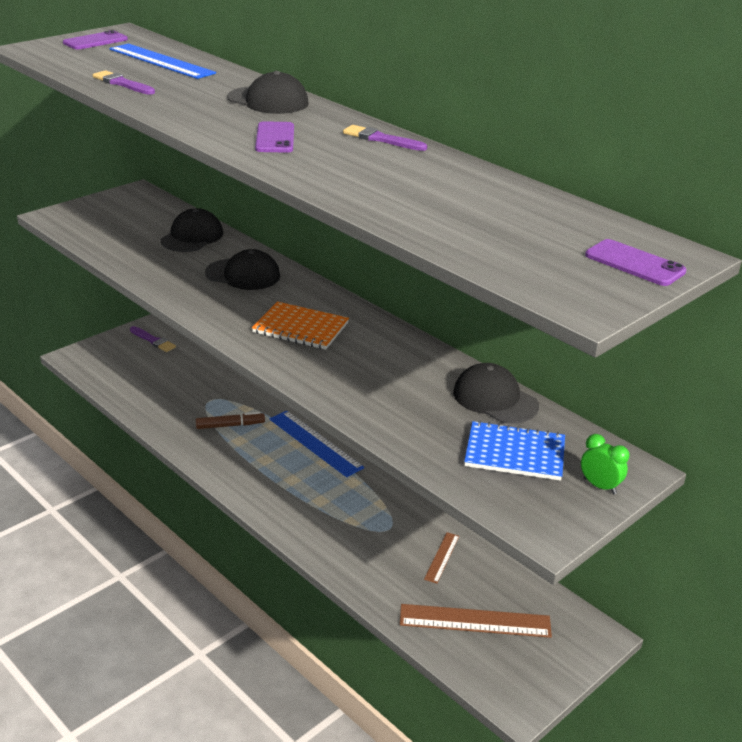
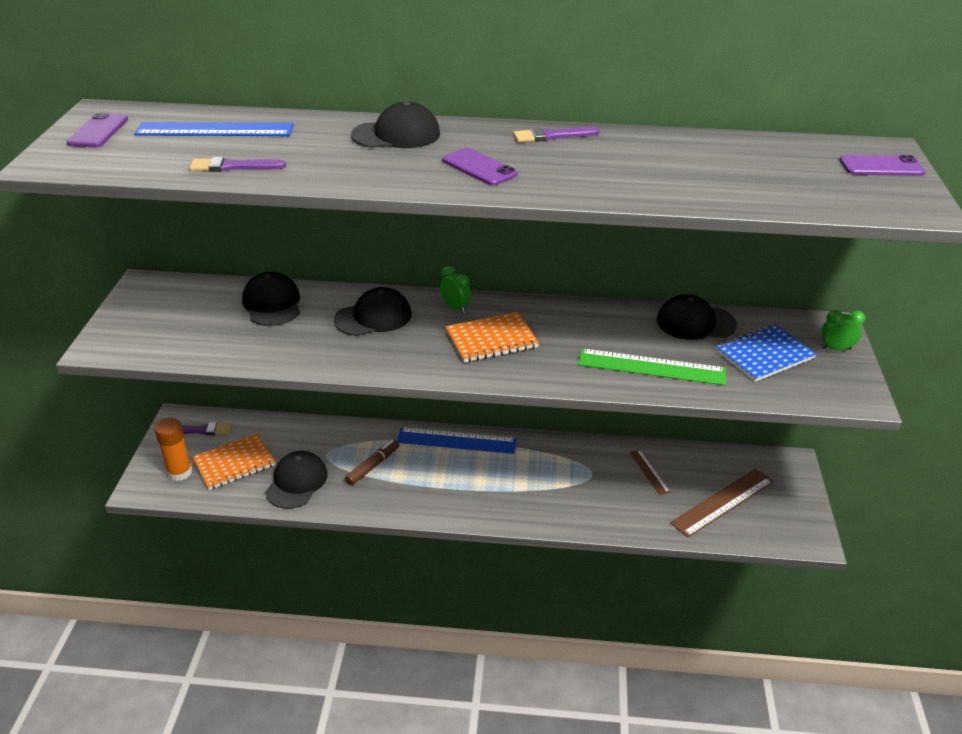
camera: 40 degrees left, 5 degrees up
(106, 360) = (180, 472): none -> orange glue stick
(145, 372) = (234, 463): none -> orange notebook
(166, 406) = (296, 482): none -> black cap
(312, 295) = (455, 307): none -> green clock
(393, 409) = (651, 367): none -> green ruler

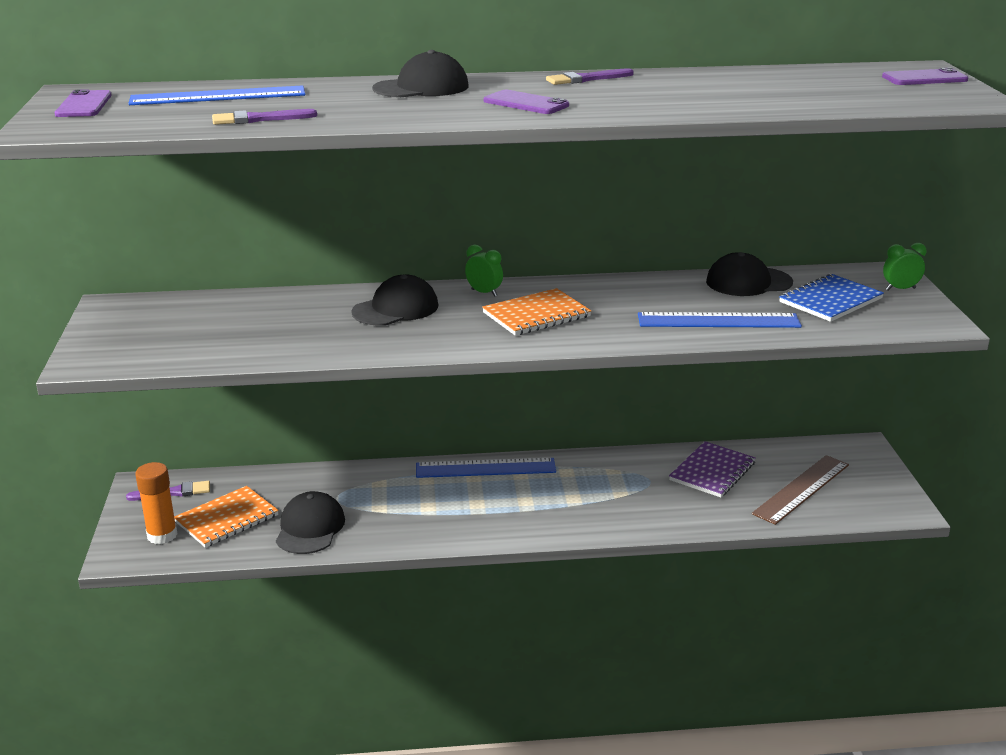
camera: 10 degrees left, 10 degrees down
(272, 304) = (273, 308): black cap -> none
(373, 466) = (396, 502): brown marker -> none
(649, 472) = (712, 471): brown ruler -> purple notebook
(651, 367) = (718, 320): green ruler -> blue ruler

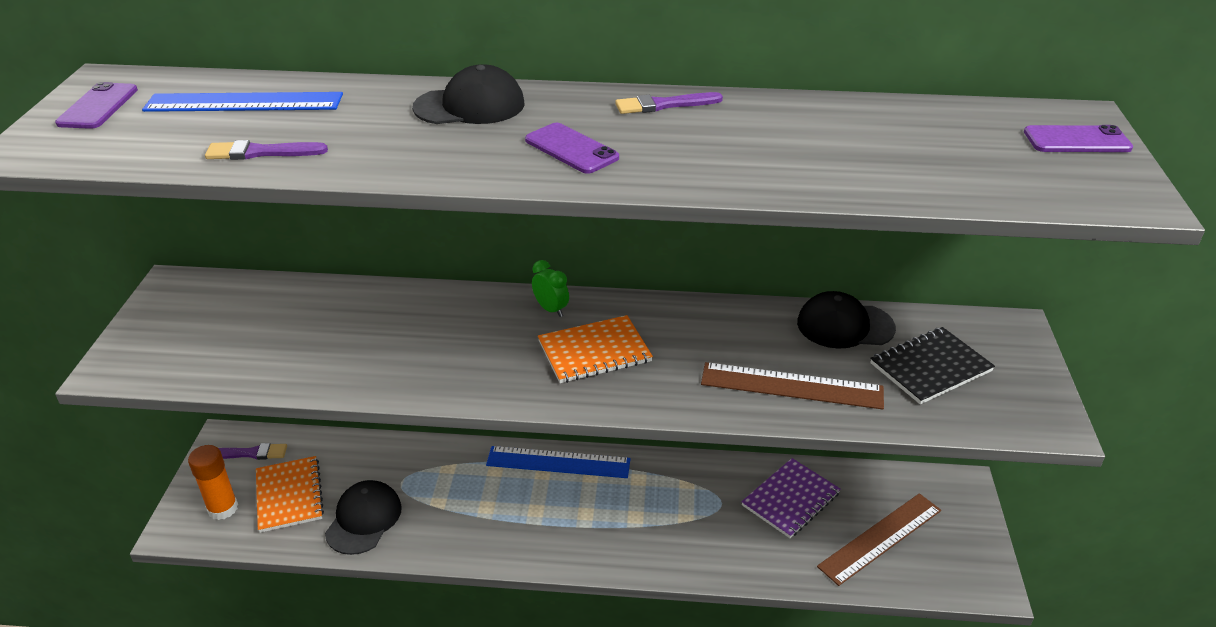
camera: 10 degrees right, 10 degrees up
(227, 519) = (289, 495): orange notebook -> orange notebook turned 75 degrees counterclockwise
(395, 309) = (450, 324): black cap -> none
(718, 320) = (791, 386): blue ruler -> brown ruler
(830, 300) = (930, 367): blue notebook -> black notebook
(900, 289) = (1018, 358): green clock -> none

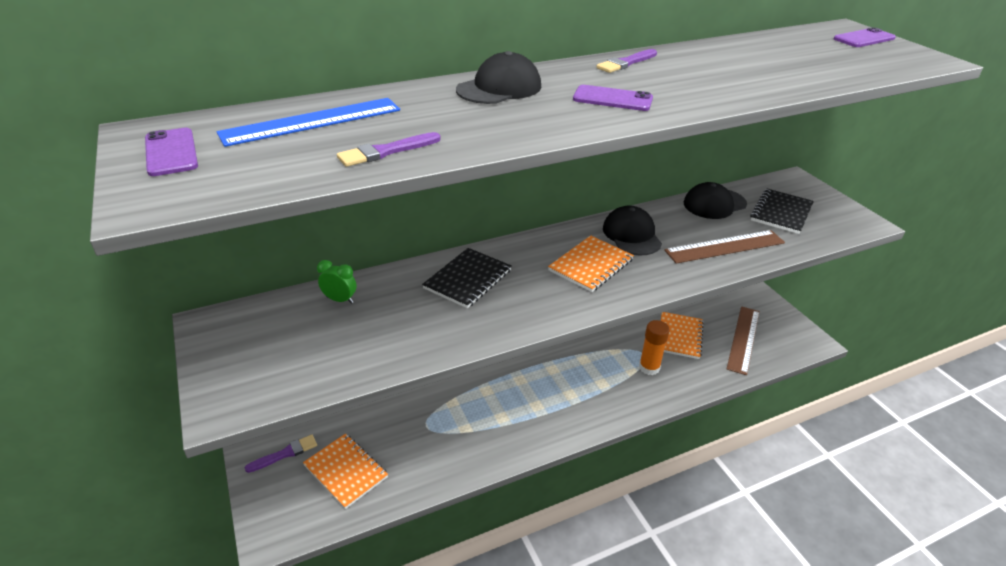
camera: 30 degrees left, 0 degrees up
(223, 508) = (297, 505): orange glue stick -> orange glue stick (649, 367)
(364, 519) = (420, 463): black cap -> black cap (631, 235)
(443, 321) = (468, 279): none -> black notebook
(551, 309) = (534, 248): green clock -> green clock (340, 300)
(558, 462) = (524, 368): blue ruler -> none
(790, 499) = (679, 336): purple notebook -> orange notebook

